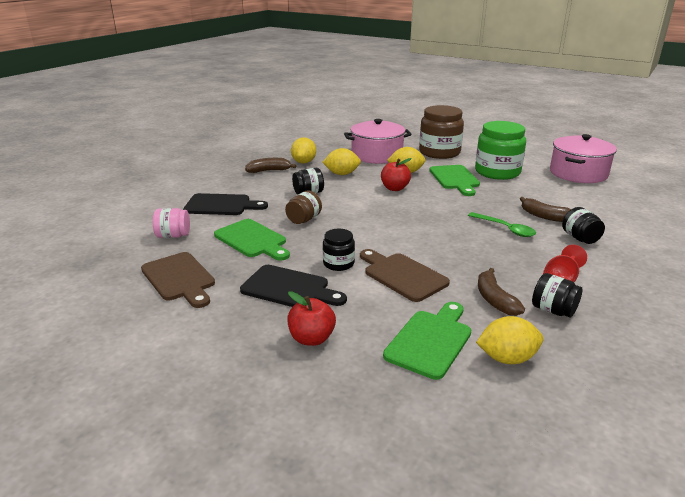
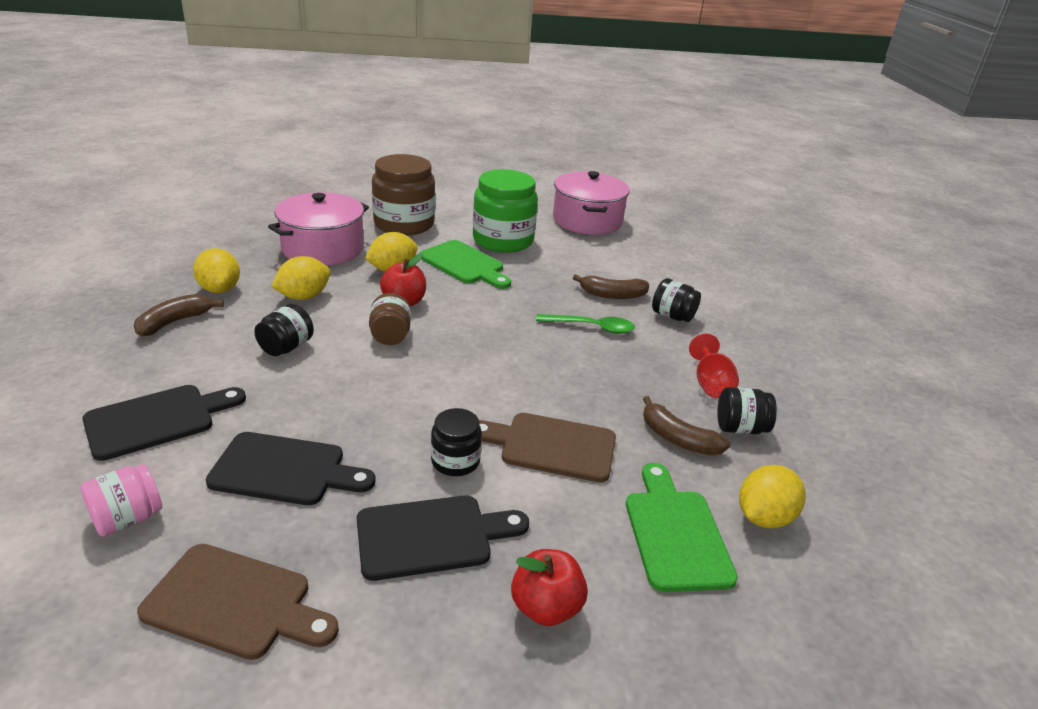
camera: 40 degrees left, 5 degrees up
(252, 240) = (285, 470): green cutting board -> black cutting board
(304, 220) = (329, 401): brown jar -> brown jar (390, 336)

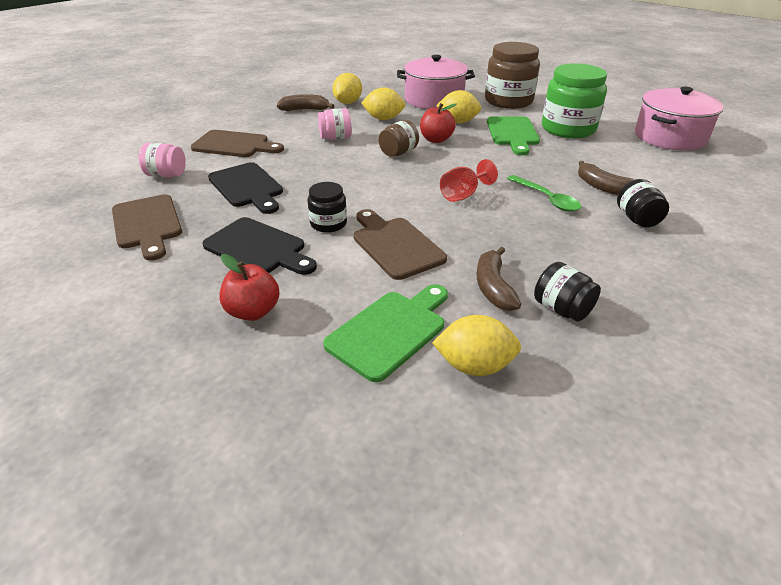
camera: 50 degrees right, 5 degrees up
(157, 420) = (234, 145): black cutting board -> brown cutting board
(286, 347) = (335, 138): black jar -> pink jar
(710, 383) = (588, 272): red goblet -> red goblet (463, 195)

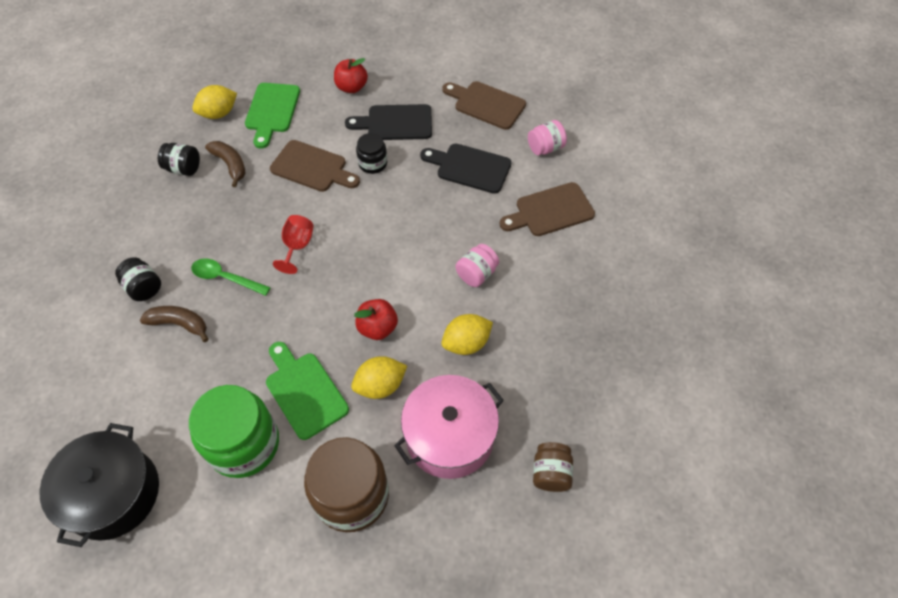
camera: 145 degrees right, 20 degrees up
(305, 110) = (568, 313): brown banana -> none
(348, 102) = (542, 361): yellow lemon -> none
(398, 153) = (396, 281): brown jar -> brown jar (550, 473)
(670, 137) = (113, 493): pink pot -> black pot

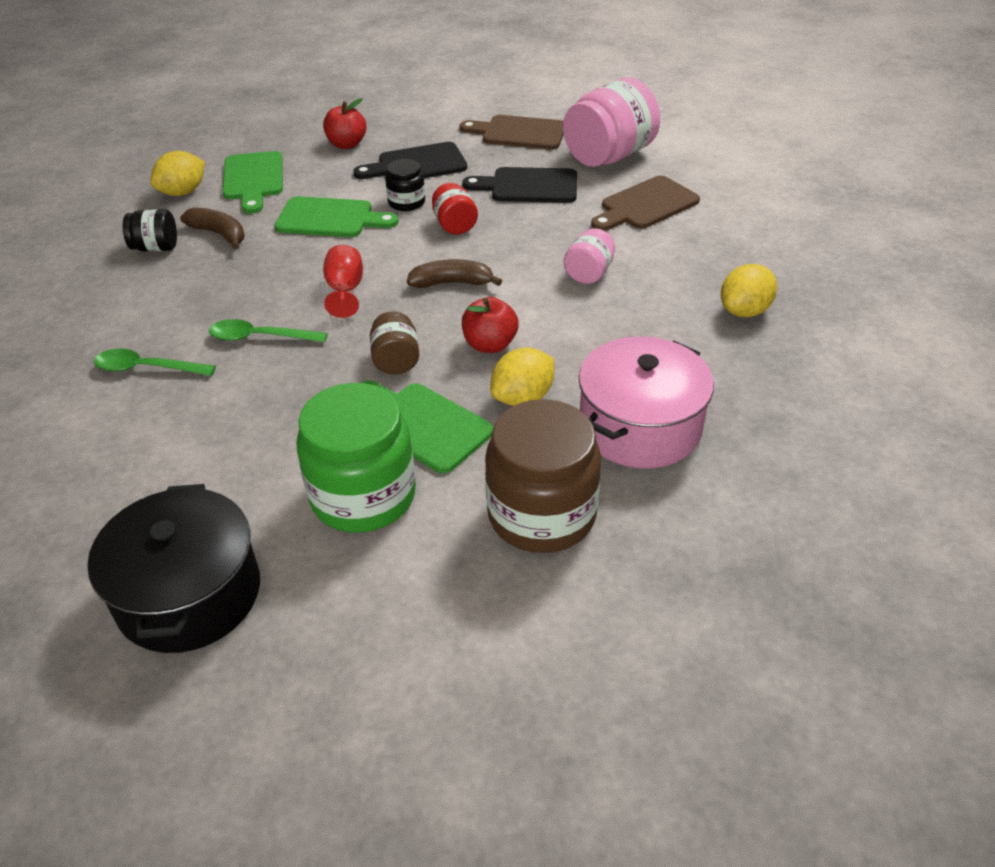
camera: 15 degrees left, 15 degrees down
(144, 287) = (146, 368): black jar -> green spoon
(179, 324) = (214, 394): brown banana -> brown banana (452, 283)
(312, 167) = (330, 218): brown cutting board -> green cutting board
(399, 197) = (454, 225): none -> red jar
(466, 343) = (611, 336): yellow lemon -> yellow lemon (744, 311)
(545, 148) = (609, 156): pink jar -> pink jar, size x1.98
(550, 473) = (788, 433): brown jar -> brown jar (396, 361)

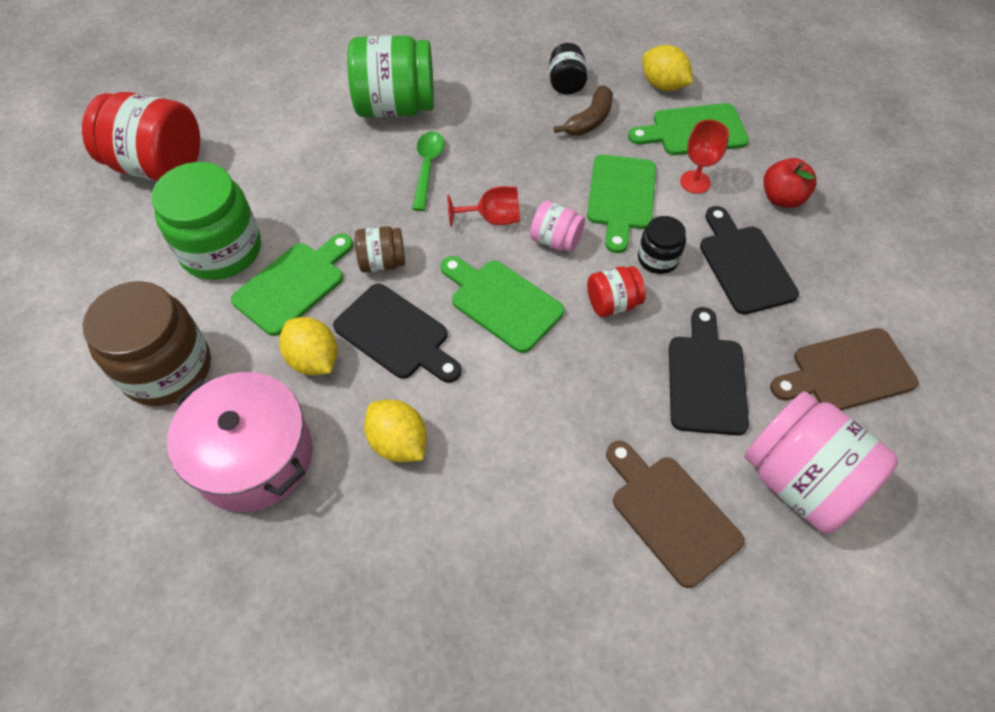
camera: 90 degrees right, 15 degrees up
(146, 368) = (395, 106): green spoon -> green jar
(189, 594) = (159, 166): black pot -> red jar
(319, 181) = (695, 182): none -> red goblet
(452, 283) = (501, 302): brown banana -> green cutting board
(490, 345) = (396, 334): red apple -> black cutting board
(519, 133) = (847, 372): brown cutting board -> brown cutting board turned 120 degrees counterclockwise
(589, 273) = (514, 432): pink jar -> pink jar (555, 240)
(744, 311) = (428, 599): yellow lemon -> yellow lemon (398, 442)

